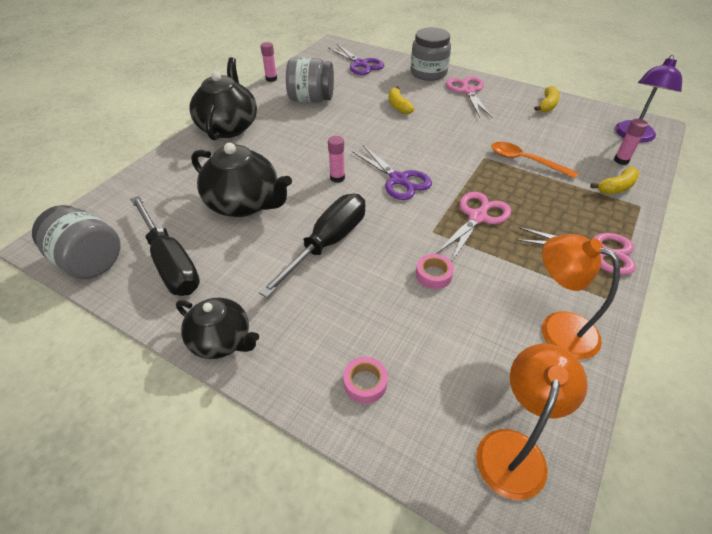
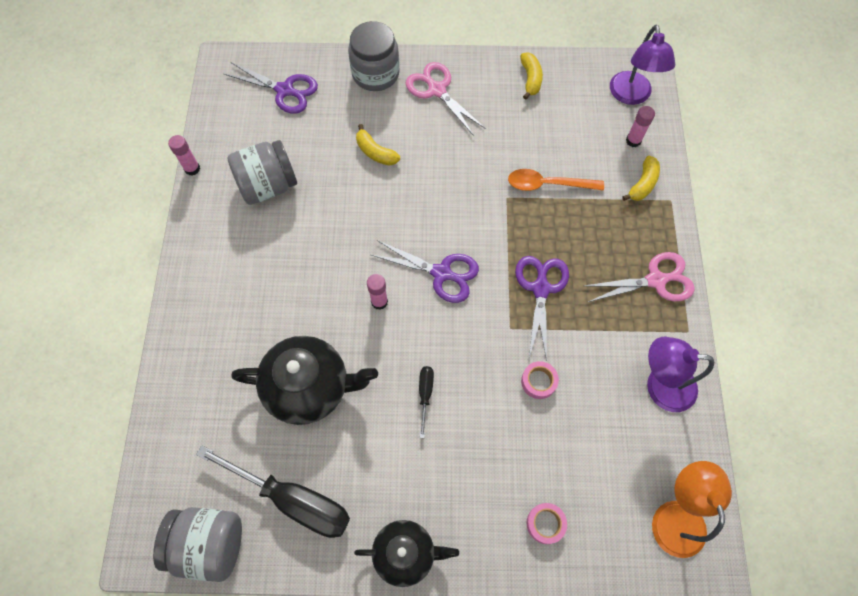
camera: 30 degrees left, 20 degrees up
(228, 127) = (204, 280): black teapot -> none
(328, 243) = (425, 394): black screwdriver -> black screwdriver, size x0.45
(477, 217) = (541, 289): pink scissors -> purple scissors
(557, 328) = (660, 386): orange lamp -> purple lamp

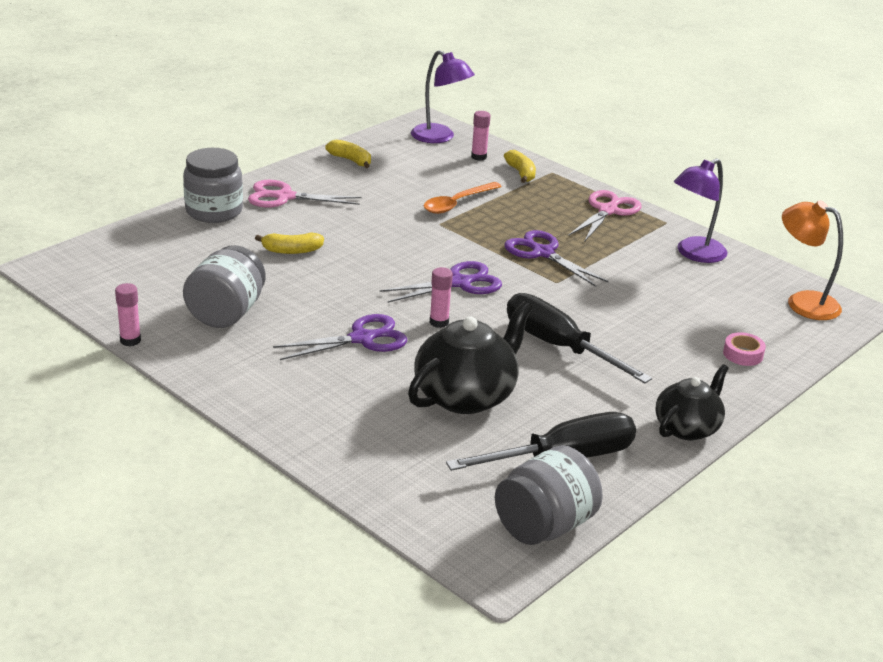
camera: 50 degrees left, 35 degrees down
(284, 90) = (142, 256): purple scissors -> purple scissors (362, 339)
(425, 394) = (558, 346): black screwdriver -> black screwdriver, size x2.22
(538, 381) = (620, 295): pink tape -> none

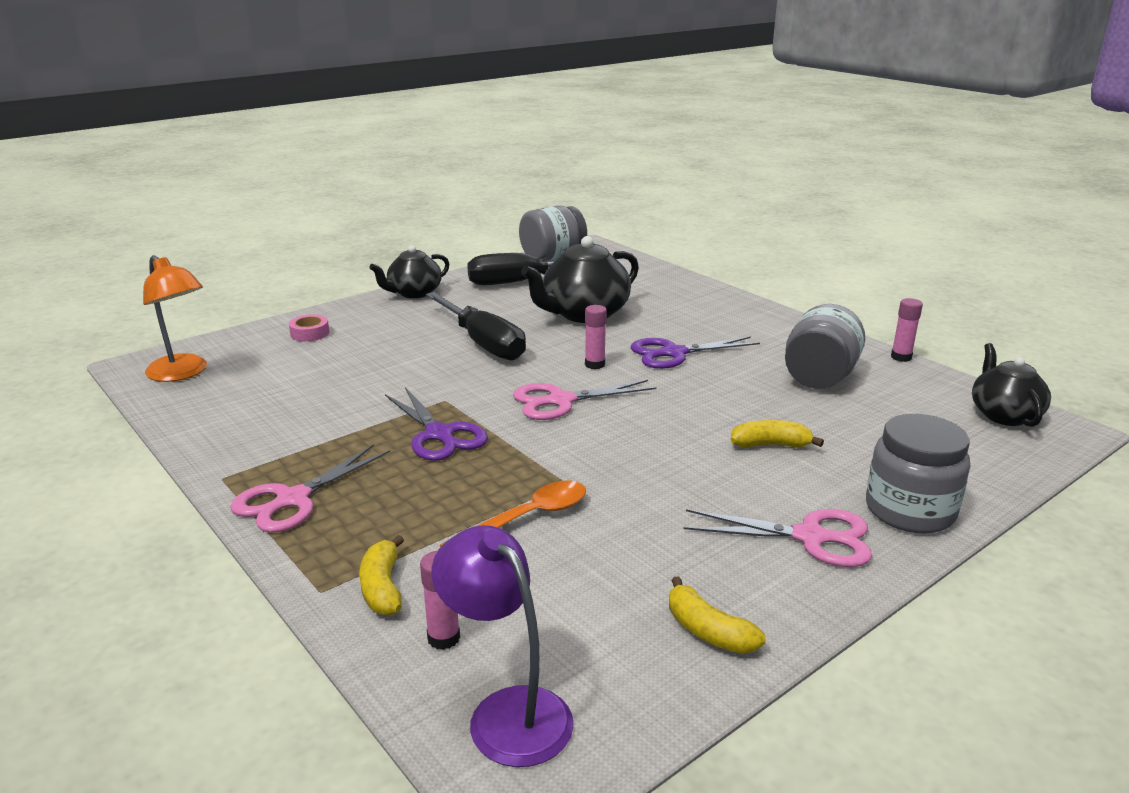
camera: 170 degrees left, 5 degrees down
(85, 279) = (1004, 415): none -> black teapot
(460, 283) = (561, 401): purple scissors -> pink scissors
(694, 254) = (239, 429): purple lamp -> none

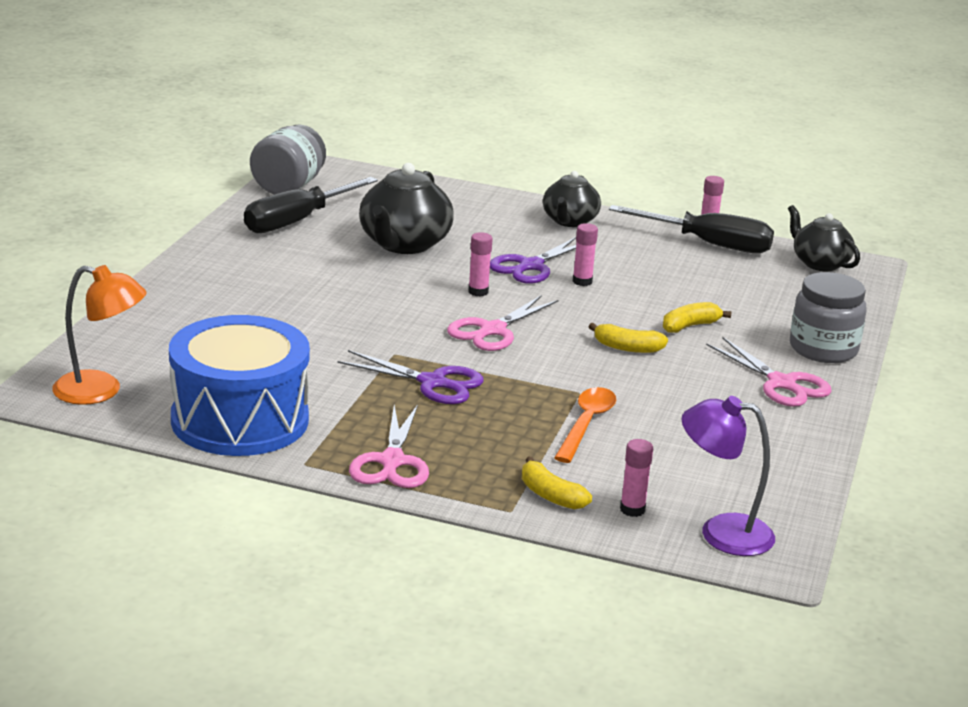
camera: 35 degrees left, 0 degrees up
(236, 423) = (240, 420): none -> blue drum
(310, 333) = (163, 322): pink tape -> none
(414, 293) = (202, 256): black teapot -> black teapot (569, 221)
(483, 343) = (351, 294): black screwdriver -> black screwdriver (709, 244)
(707, 377) = (582, 281): none -> pink glue stick
(708, 631) = (782, 456): yellow banana -> yellow banana (627, 348)
(810, 537) = (781, 383): pink scissors -> pink scissors turned 75 degrees clockwise
(819, 377) = (666, 262): grey jar -> none

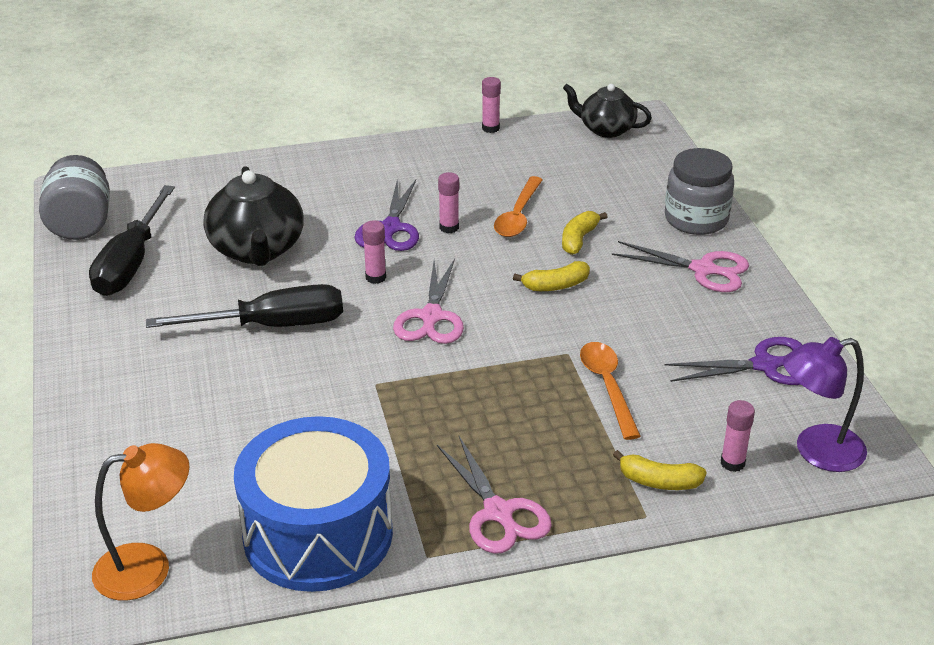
camera: 30 degrees left, 10 degrees up
(432, 383) = (441, 402): purple scissors -> purple scissors (765, 365)
(569, 221) = (372, 163): black teapot -> none
(655, 293) = (518, 215): none -> orange spoon
(709, 244) = (506, 143): black screwdriver -> black screwdriver (273, 325)

